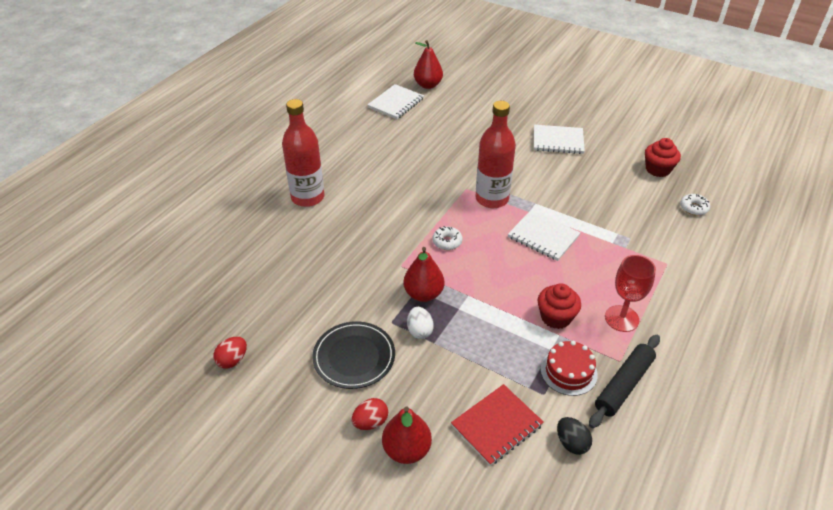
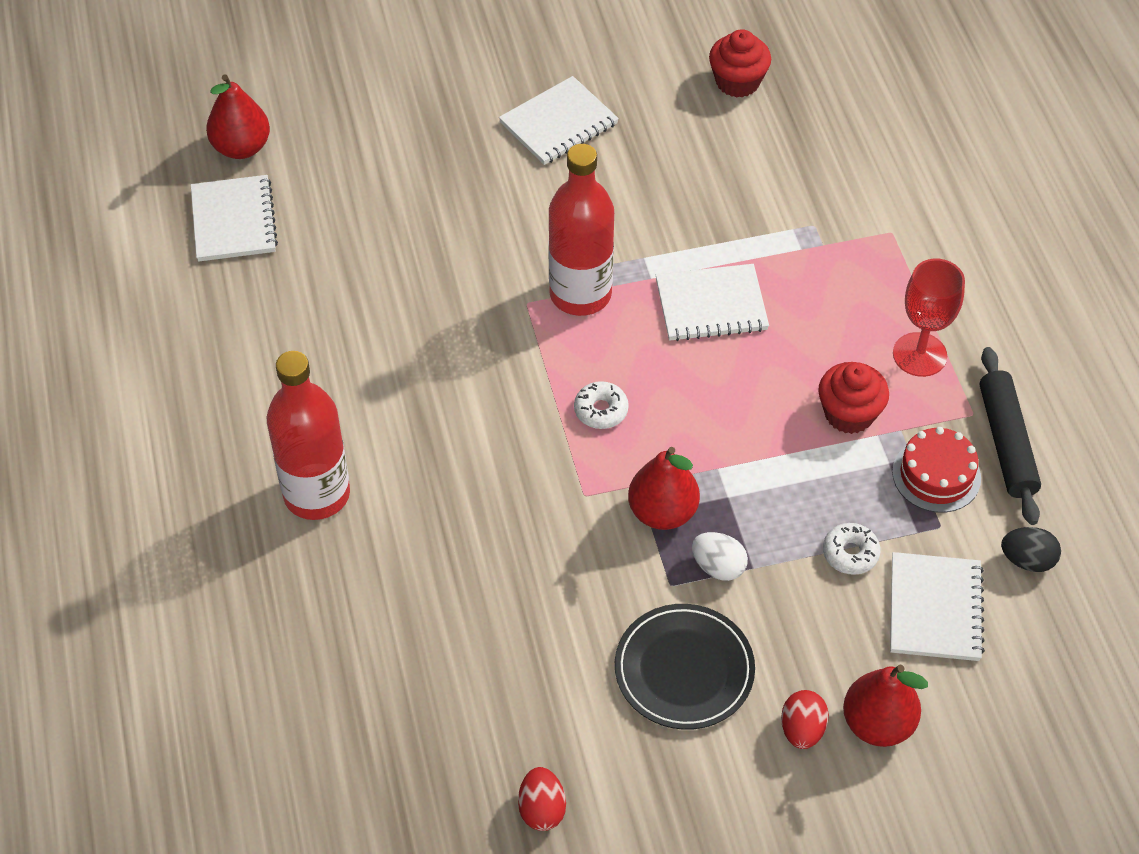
camera: 45 degrees left, 10 degrees up
(497, 425) = (935, 609): red notebook -> white notebook
(693, 208) = (840, 118): white donut -> white donut (850, 553)

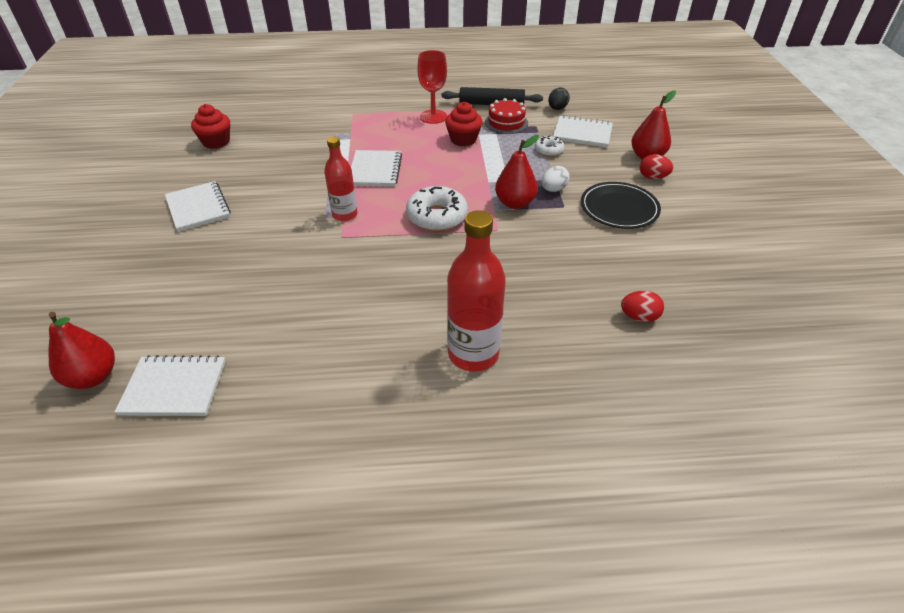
camera: 80 degrees left, 10 degrees down
(542, 809) = (716, 269): red egg -> red egg (639, 317)
(580, 294) = (344, 214): red bottle -> red bottle, size x0.63
(601, 410) = (437, 216): white donut -> white donut, size x1.82

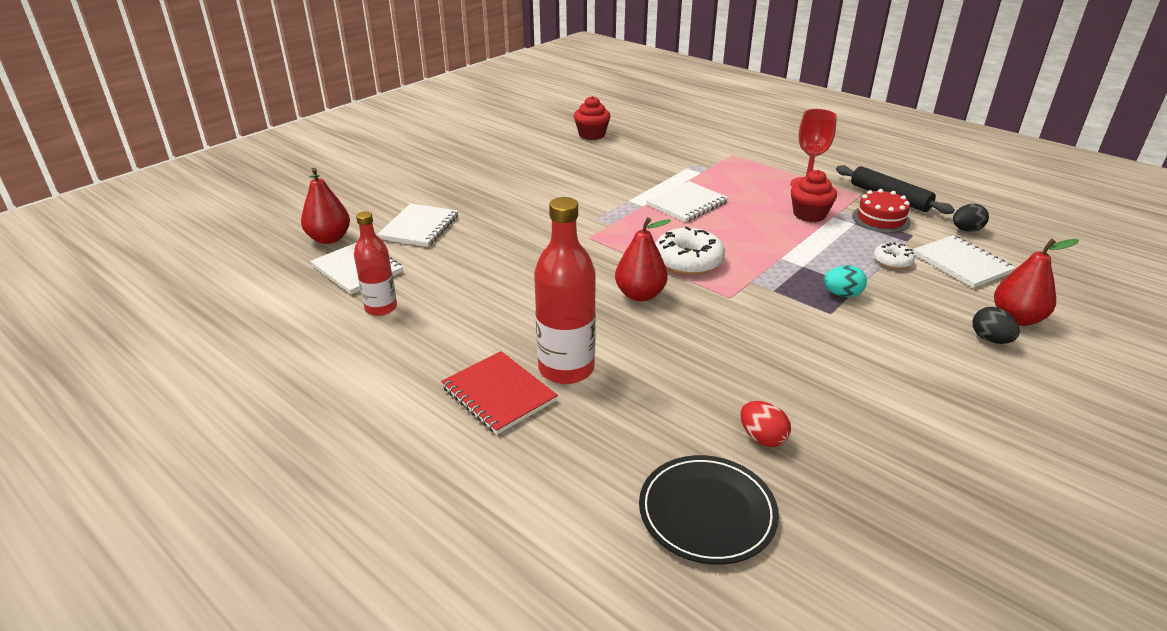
camera: 45 degrees right, 10 degrees down
(198, 208) = (518, 172): white notebook -> white notebook (419, 227)
(344, 214) = (614, 224): red bottle -> red bottle (381, 308)
(457, 409) = (498, 394): none -> red notebook
(514, 203) = (780, 286): red pear -> red pear (640, 295)
(553, 189) = (842, 294): white egg -> turquoise egg
(619, 208) = (895, 345): black plate -> black plate (707, 512)
(652, 177) = (990, 339): red egg -> black egg

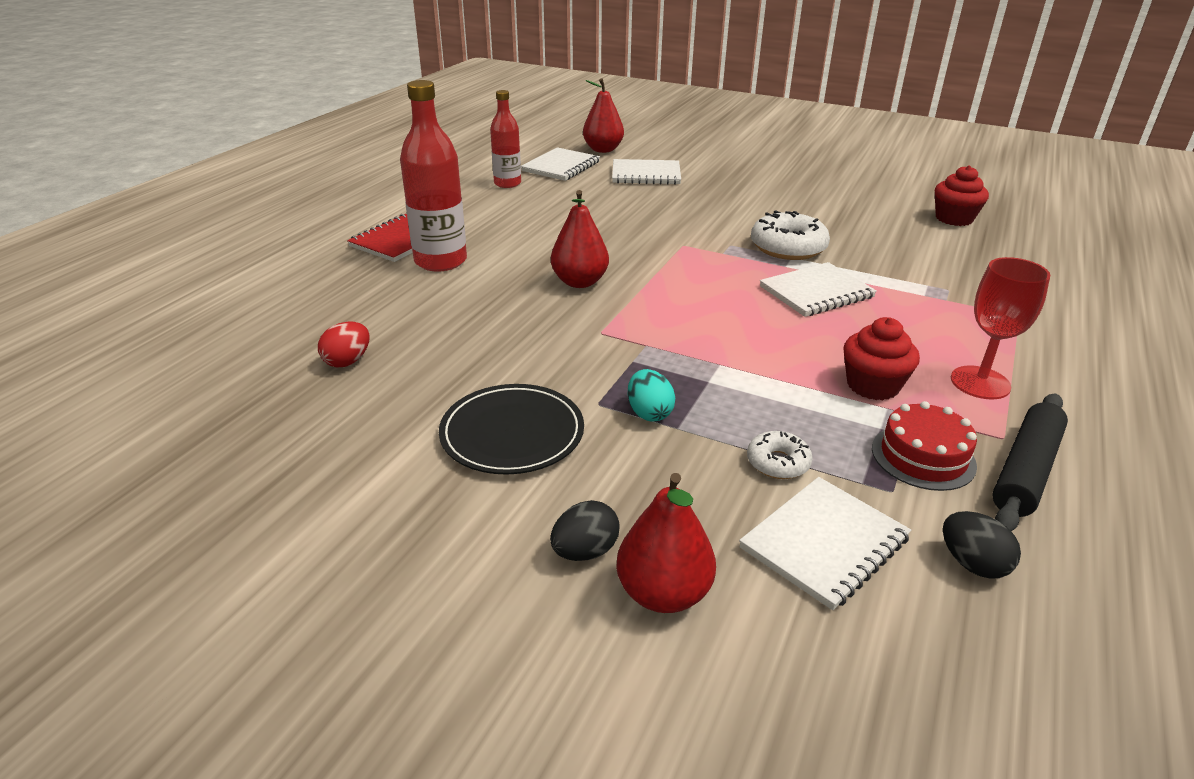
camera: 75 degrees right, 0 degrees up
(687, 204) = (816, 292): white notebook -> white notebook turned 60 degrees counterclockwise
(688, 261) = (669, 303): white donut -> white donut (788, 247)
(707, 512) = (251, 338): black plate -> black plate (512, 433)

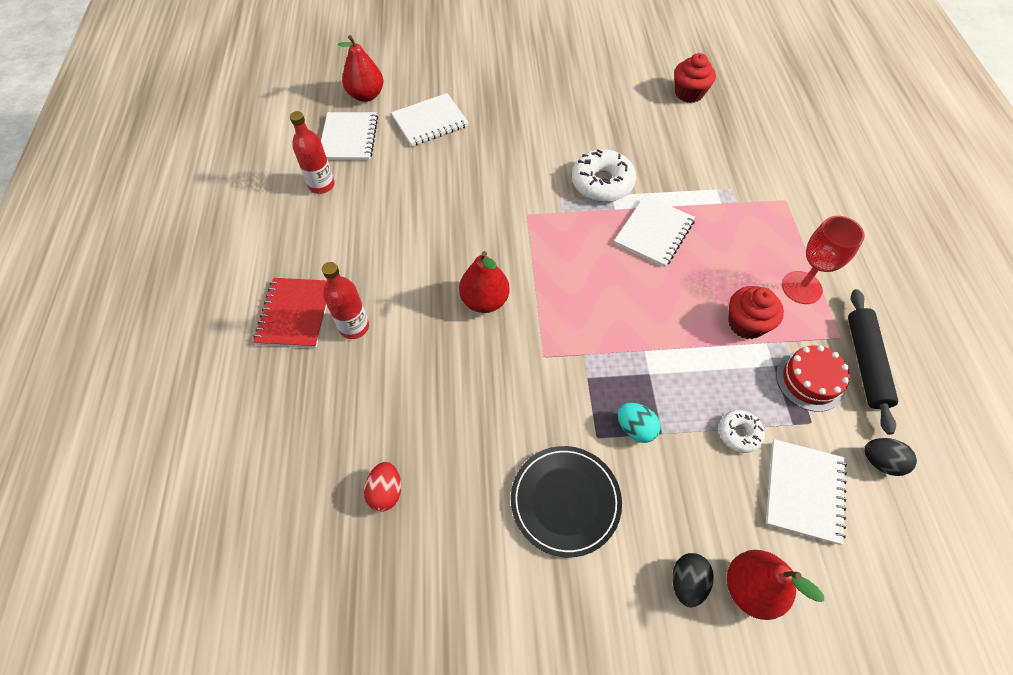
camera: 30 degrees left, 25 degrees up
(440, 261) = (354, 327): red bottle -> red bottle, size x0.63

